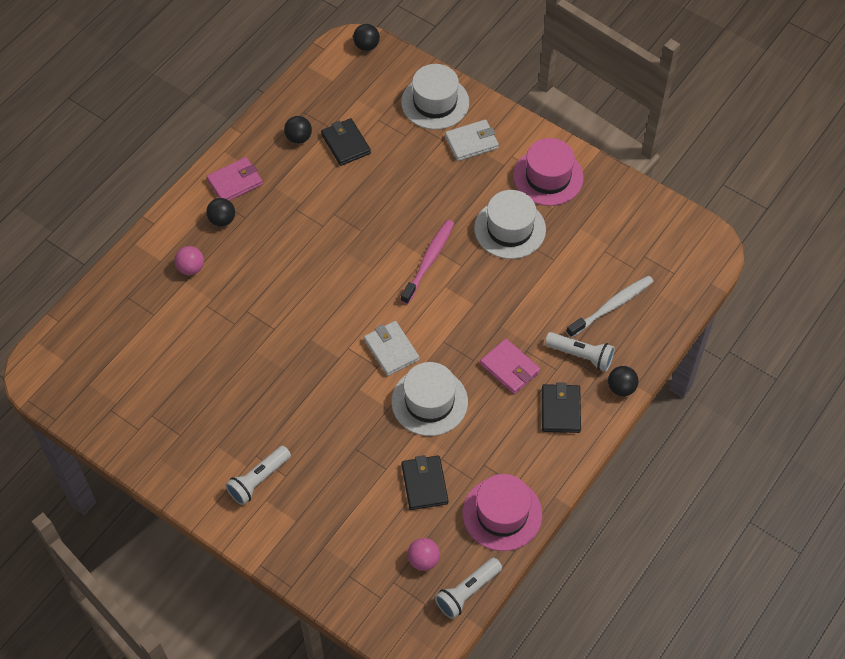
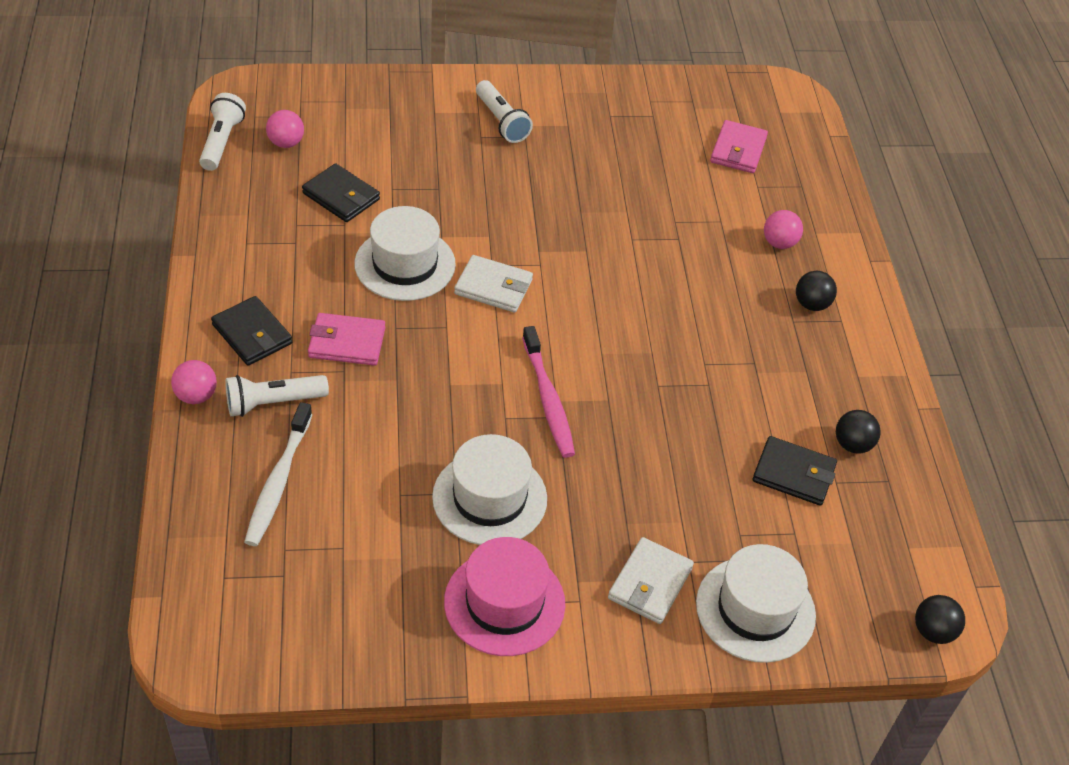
camera: 135 degrees right, 10 degrees down
(235, 182) = (851, 350): pink wallet -> pink wallet (738, 150)
(258, 480) = (501, 121): white flashlight -> white flashlight turned 150 degrees clockwise
(502, 514) = (239, 213): pink hat -> none
(621, 388) = (196, 396): black ball -> pink ball

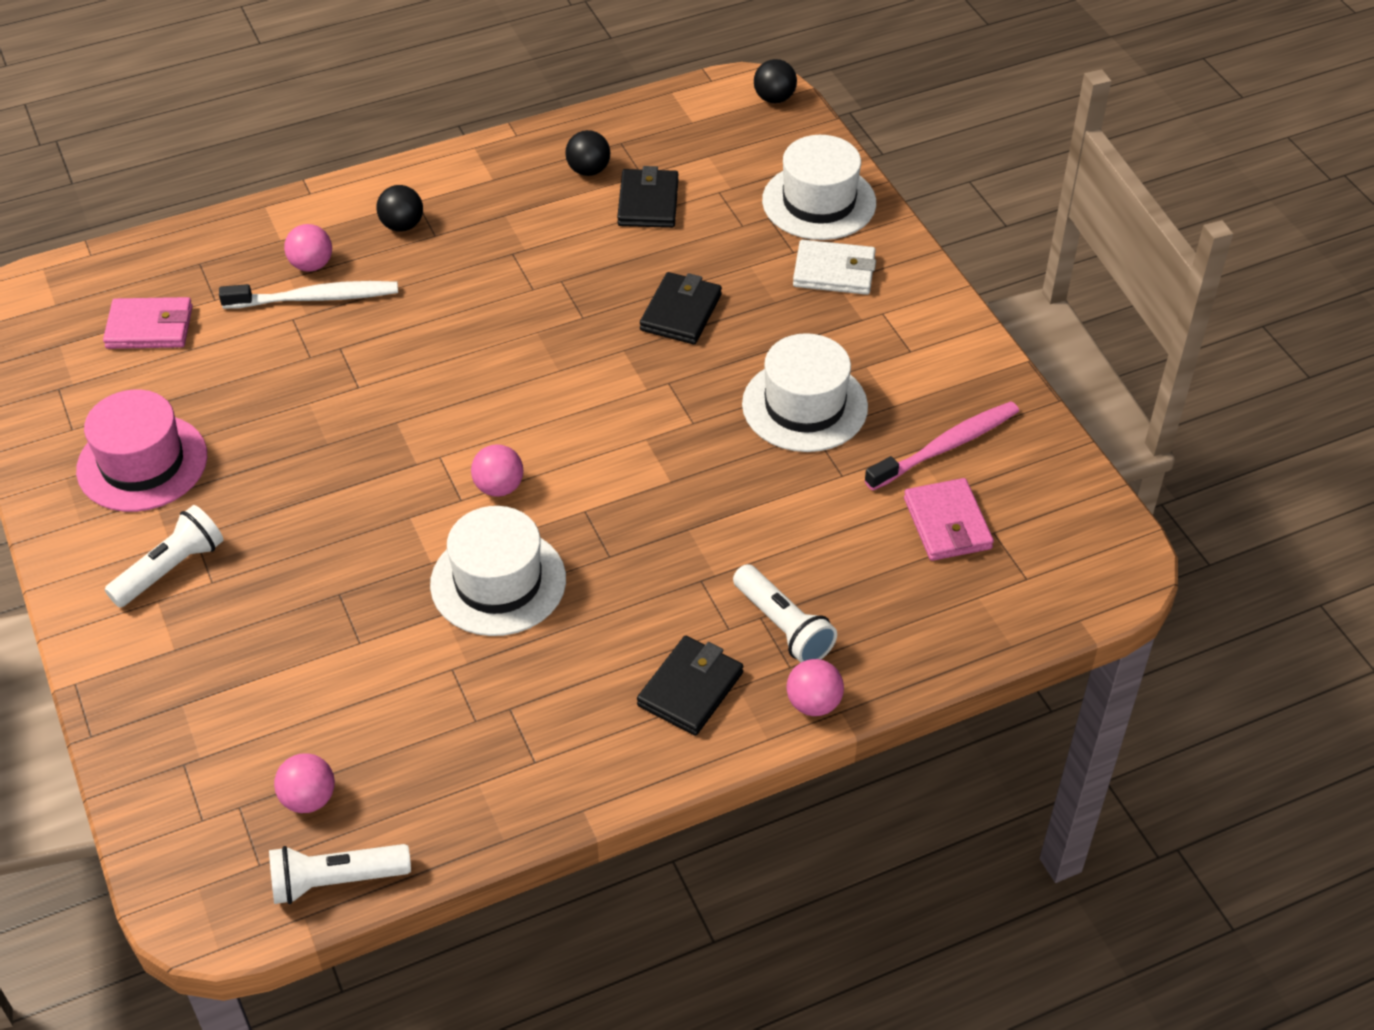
camera: 105 degrees left, 0 degrees up
(278, 482) = (886, 580): white toothbrush -> white toothbrush (315, 298)
(341, 196) = (398, 691): black wallet -> black wallet (681, 312)
(347, 343) = (656, 592): pink wallet -> pink wallet (947, 523)
(493, 287) = (499, 487): white wallet -> pink ball
(504, 602) = (918, 362): pink hat -> pink hat (142, 463)
(548, 399) = (649, 395): pink toothbrush -> pink toothbrush (946, 447)

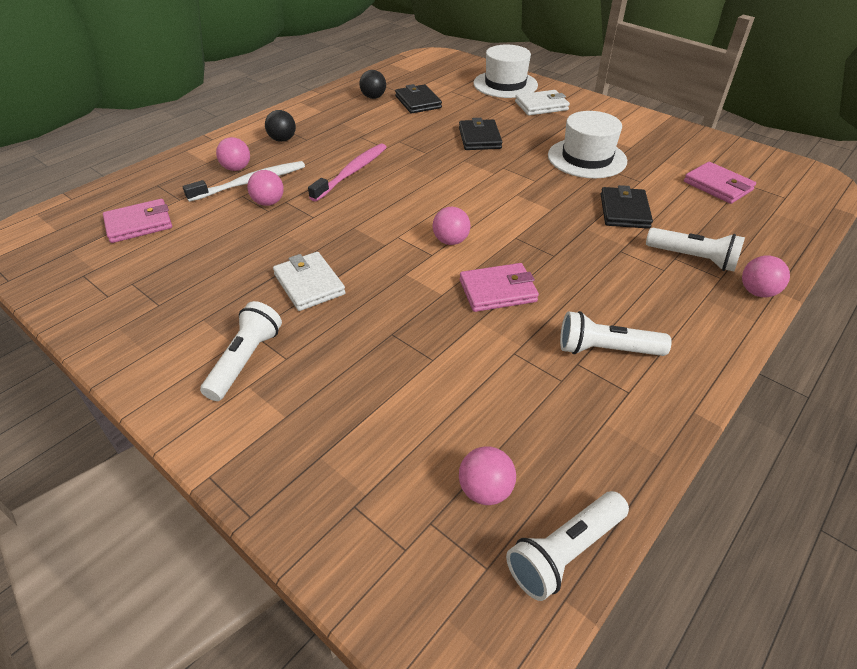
camera: 25 degrees left, 5 degrees down
(142, 463) = (179, 300): pink hat -> none
(291, 492) = (309, 284): none -> white wallet
(318, 343) = (268, 203): none -> pink ball
(498, 582) = (497, 291): white hat -> pink wallet
(556, 705) = (606, 349): none -> white flashlight
(690, 689) = (679, 310): black wallet -> black wallet (624, 211)
(774, 98) = (444, 56): black ball -> none
(946, 447) = (676, 156): pink toothbrush -> pink toothbrush (352, 172)

